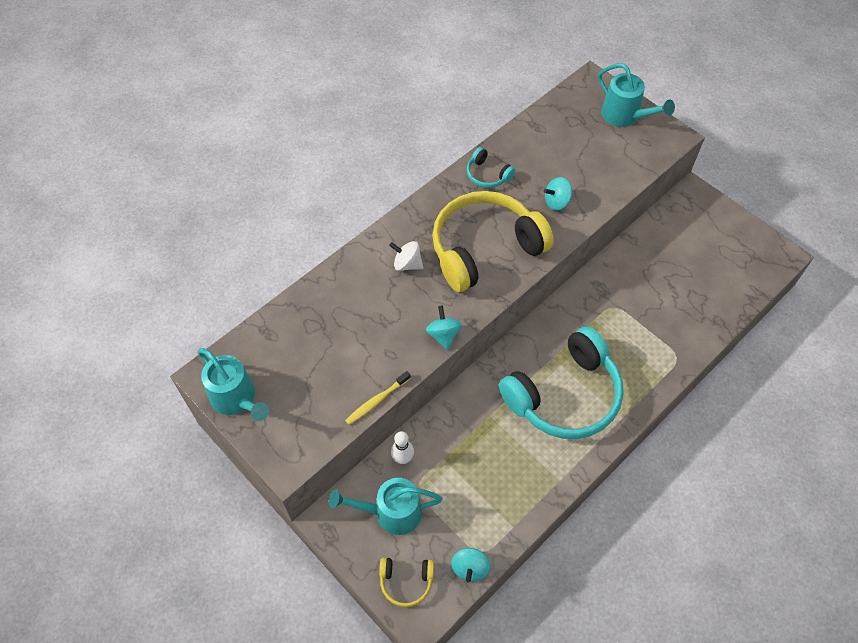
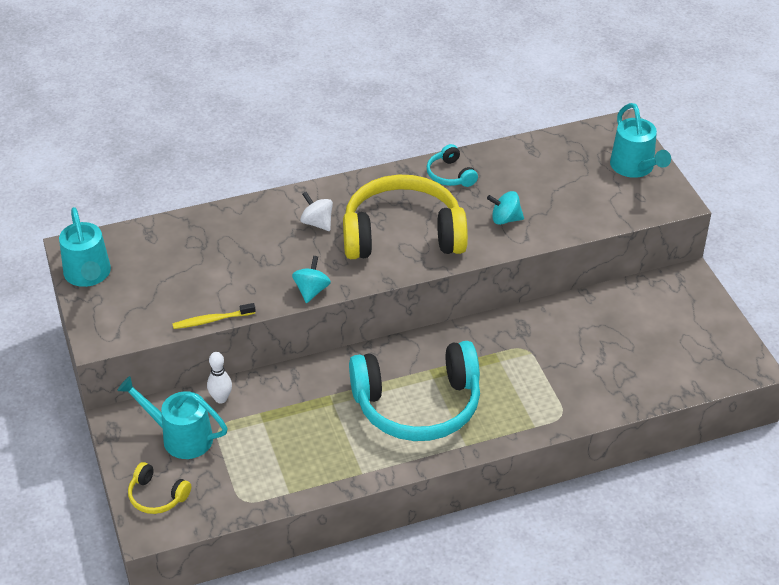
camera: 25 degrees right, 15 degrees down
(470, 568) = (224, 509): turquoise spinning top -> none

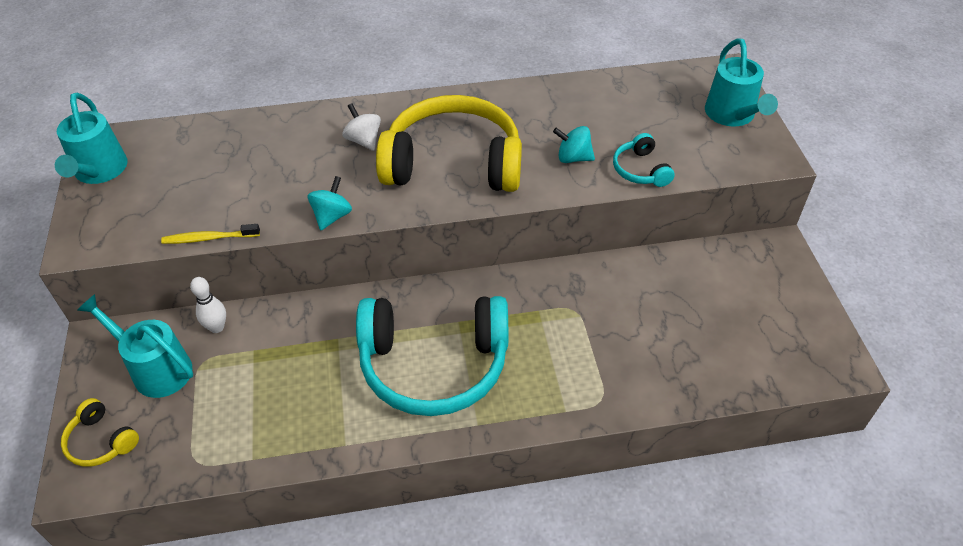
camera: 10 degrees right, 5 degrees up
(450, 175) = (523, 103): turquoise headphones -> turquoise headphones (640, 170)

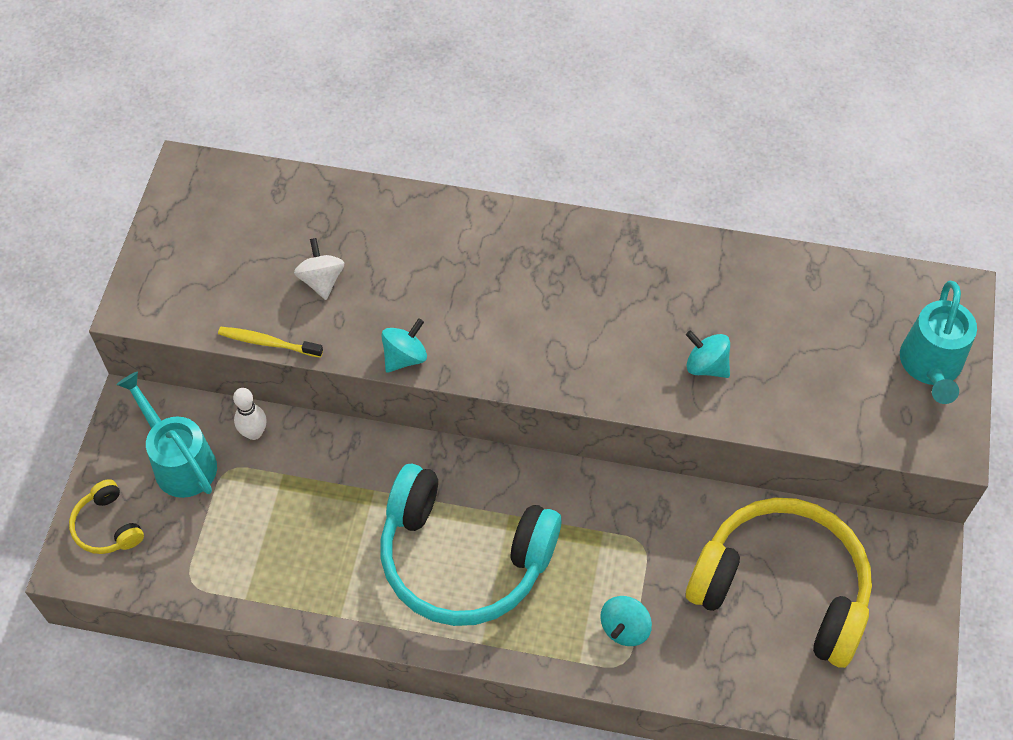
camera: 20 degrees right, 10 degrees up
(99, 172) = (178, 214): turquoise watering can -> none
(364, 140) = (475, 262): white spinning top -> white spinning top (321, 280)
(453, 163) = (564, 328): yellow headphones -> yellow headphones (782, 588)
(589, 373) = (624, 628): none -> turquoise spinning top
(640, 170) = (777, 409): turquoise headphones -> none

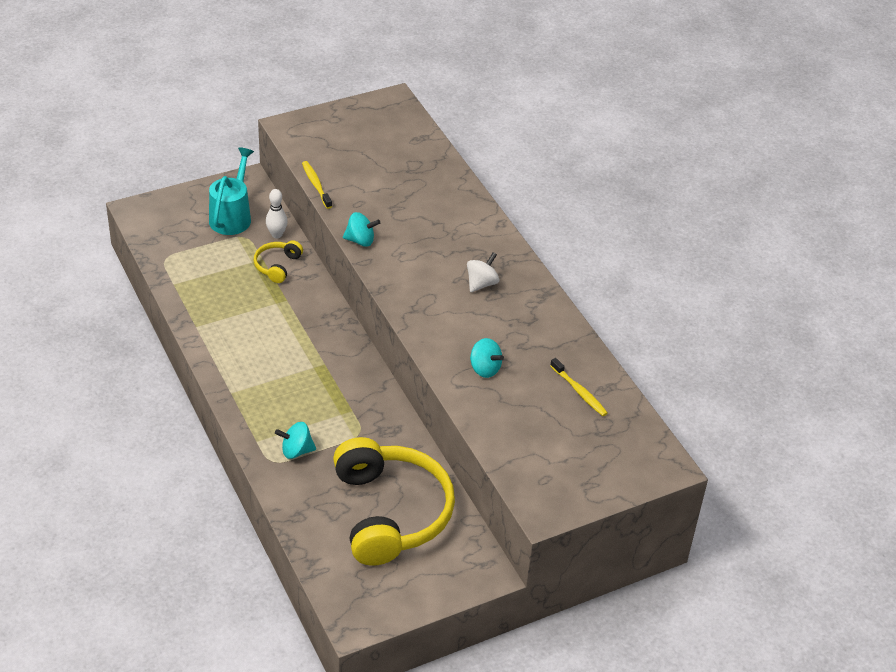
camera: 50 degrees right, 15 degrees down
(107, 526) = (169, 211): yellow headphones -> yellow headphones (277, 266)
(321, 280) = (377, 184): white spinning top -> white spinning top (481, 283)
(463, 558) = (278, 358): turquoise headphones -> none
(706, 365) = (485, 369): turquoise spinning top -> turquoise spinning top turned 135 degrees clockwise
(802, 301) = (579, 392): none -> yellow toothbrush
(930, 367) = (594, 476): turquoise watering can -> none

